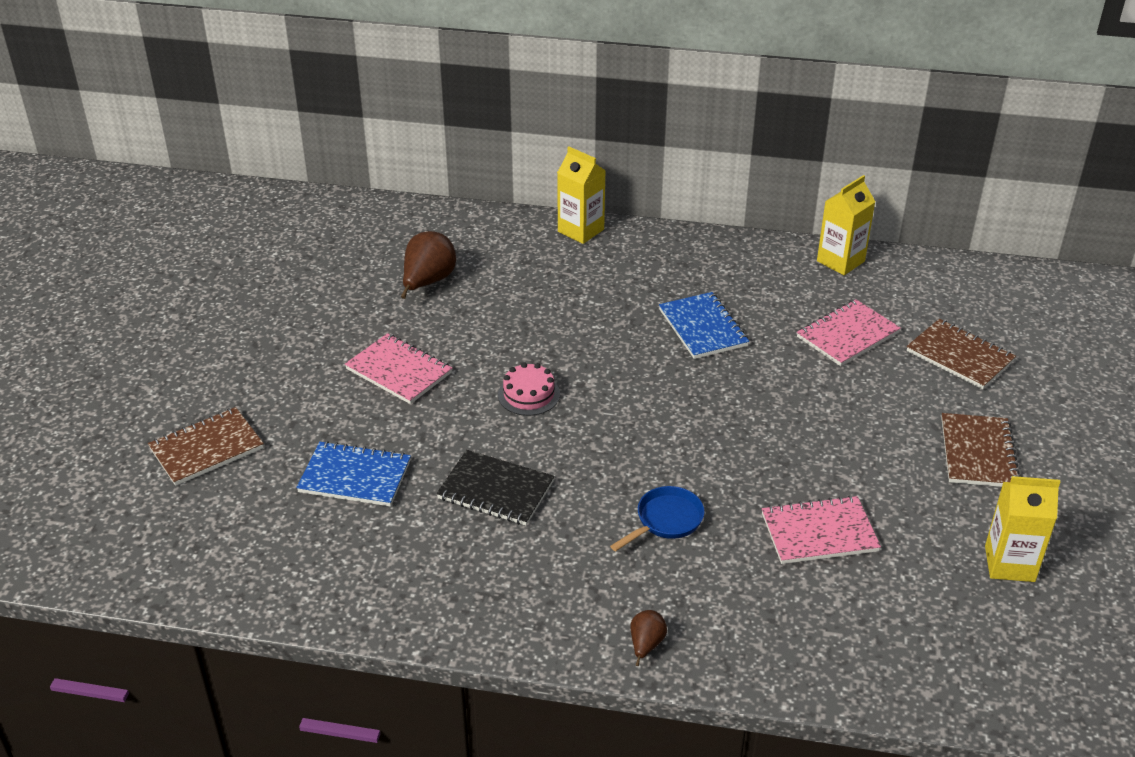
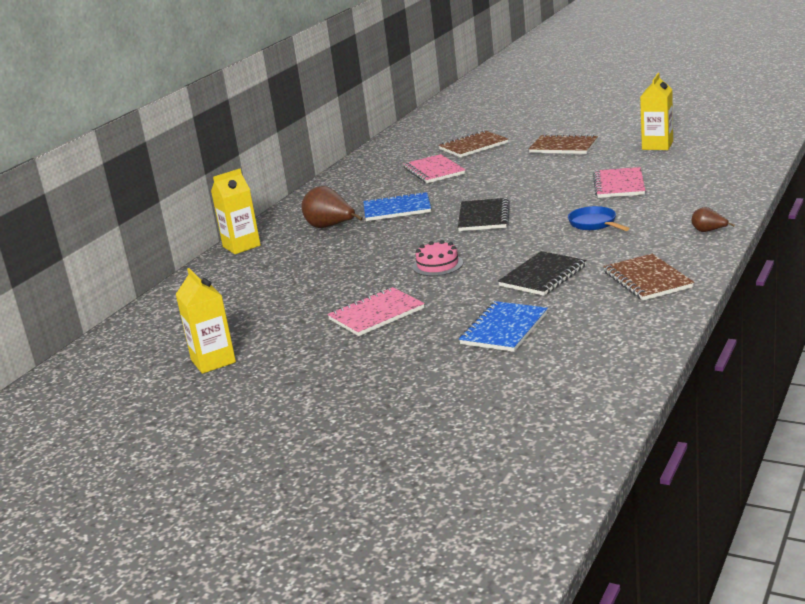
camera: 70 degrees left, 15 degrees down
(206, 448) = (434, 399): brown notebook -> brown notebook (647, 280)
(428, 282) = (260, 304): brown pear -> brown pear (330, 227)
(682, 410) = (483, 217): none -> black notebook
(840, 261) = (354, 170): yellow carton -> yellow carton (213, 361)

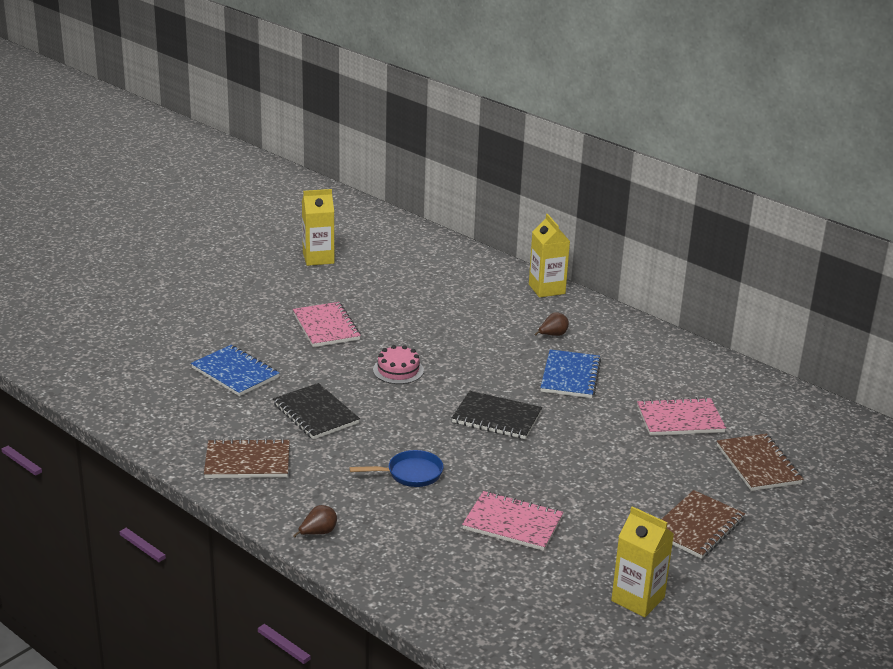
camera: 100 degrees right, 5 degrees up
(330, 227) = (552, 335): brown pear -> brown pear, size x0.53

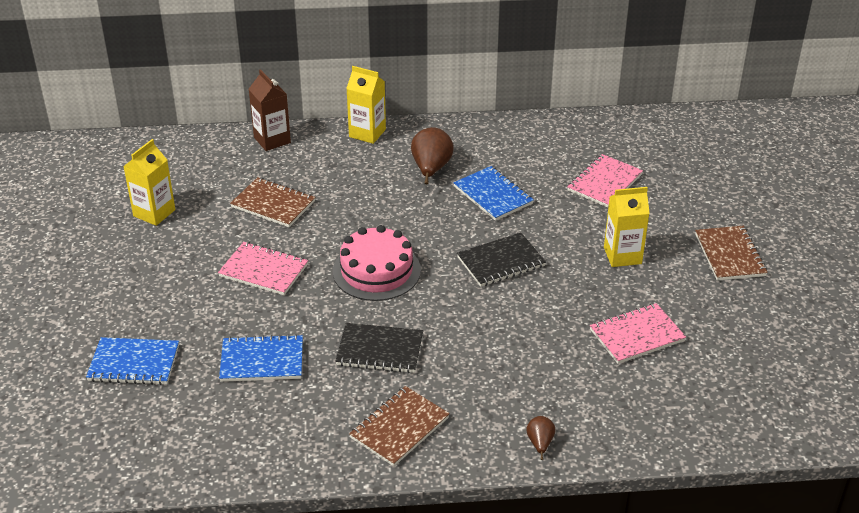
camera: 45 degrees left, 10 degrees up
(164, 328) = (134, 363): none -> blue notebook
(398, 370) = (376, 271): pink cake -> pink cake, size x1.73
(410, 474) = (520, 348): blue pan -> none
(470, 258) = (272, 140): none -> brown carton
(552, 335) = (431, 169): brown pear -> brown pear, size x1.88
(638, 599) = (779, 332): yellow carton -> yellow carton (622, 255)
(758, 464) = (692, 185): brown notebook -> brown notebook (273, 204)

